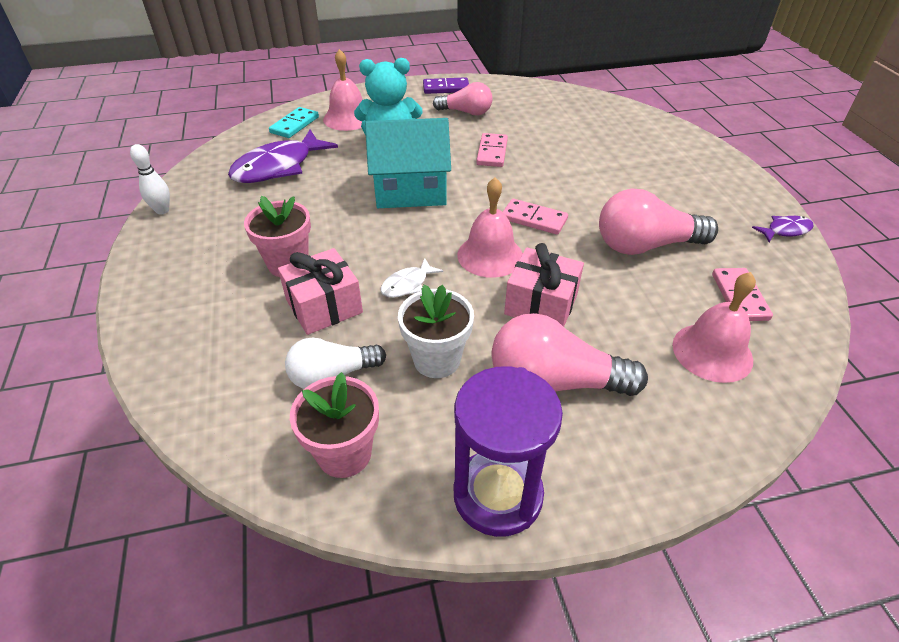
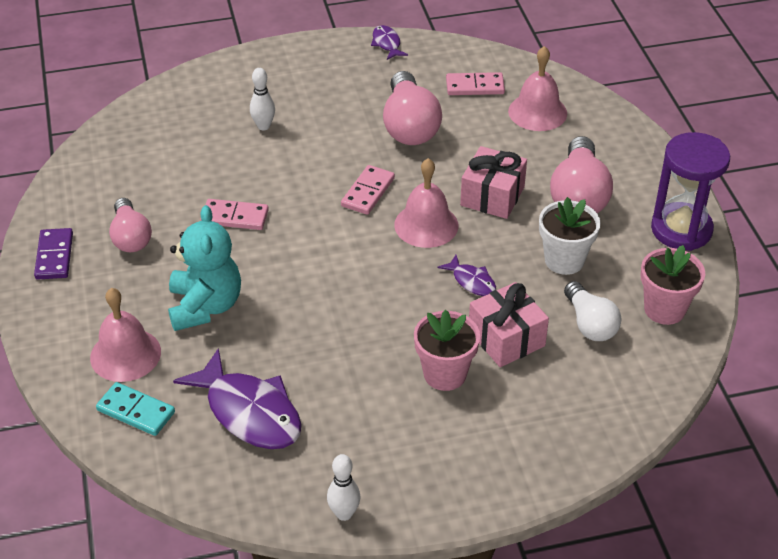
camera: 90 degrees left, 0 degrees up
(407, 284) = (471, 281): white fish -> purple fish
(410, 191) = (312, 284): turquoise house -> none
(466, 112) = (130, 237): pink light bulb -> pink light bulb turned 150 degrees clockwise
(614, 161) = (263, 126): none -> white bowling pin

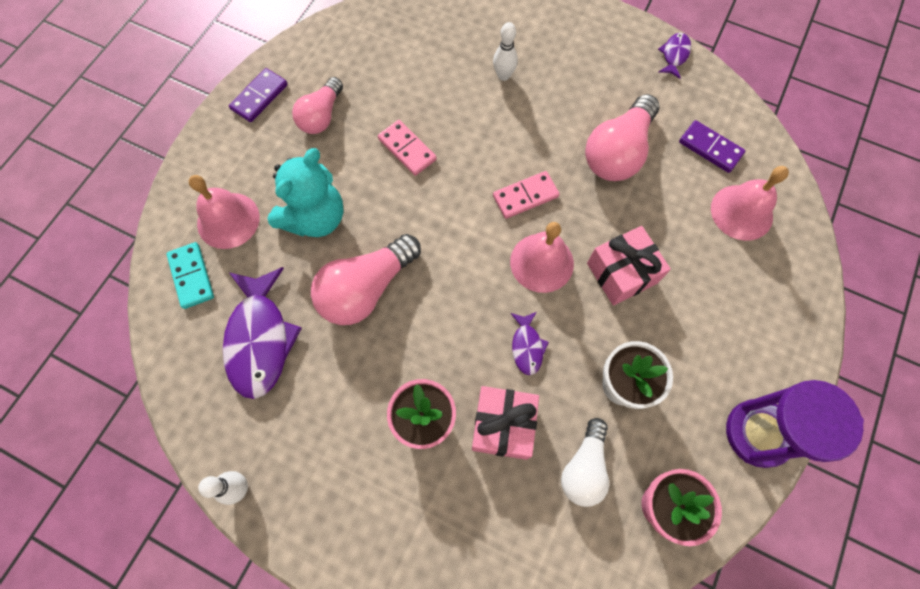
camera: 40 degrees right, 25 degrees up
(475, 86) = (710, 148): pink domino -> purple domino
(578, 195) = (697, 326): pink light bulb -> pink light bulb (366, 289)

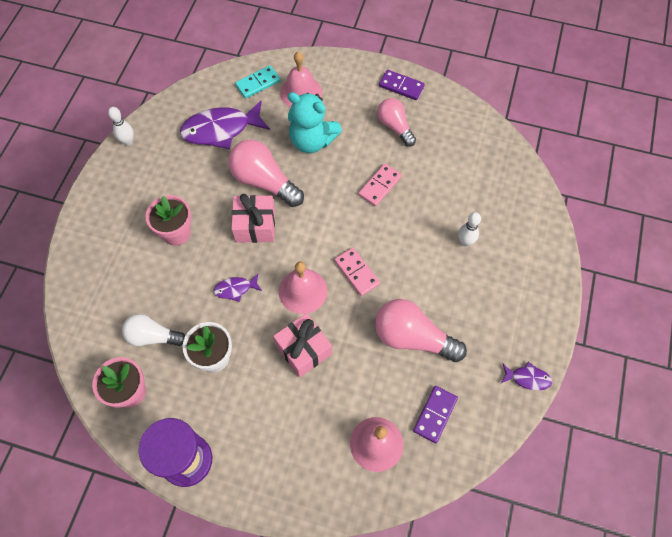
camera: 80 degrees right, 5 degrees down
(321, 116) = (395, 127): pink light bulb -> pink light bulb turned 45 degrees clockwise
(503, 425) = (177, 281): pink gift -> pink gift (255, 225)

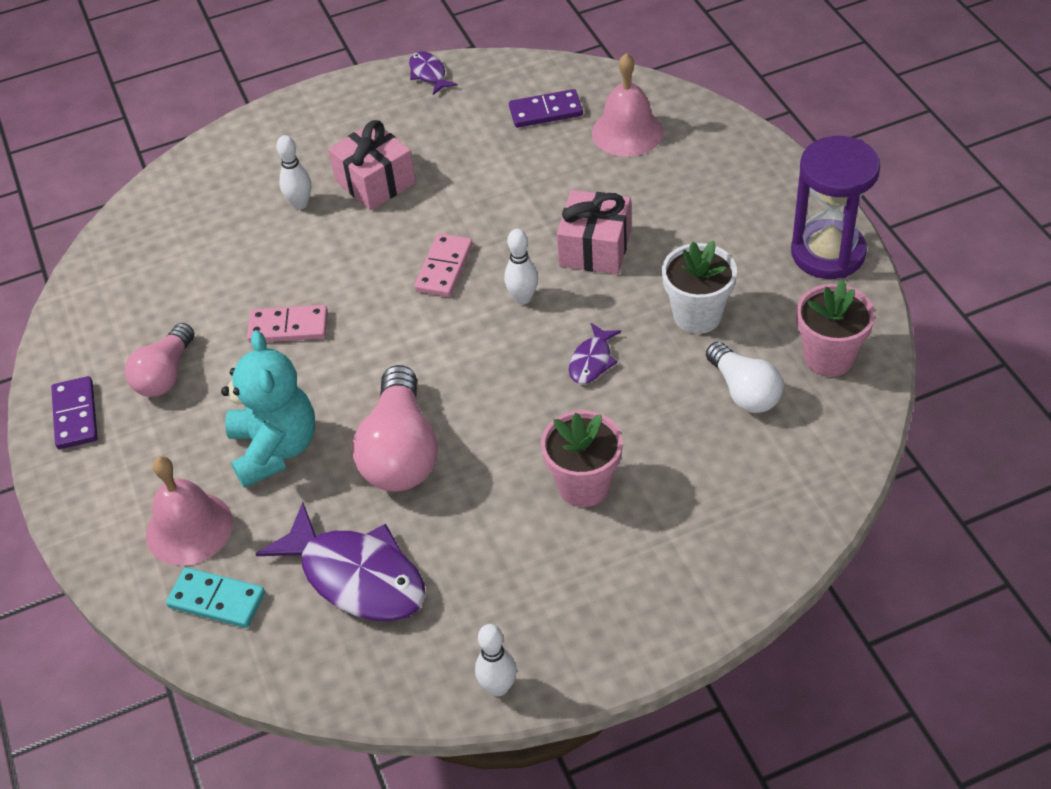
camera: 125 degrees left, 15 degrees down
(235, 289) = (592, 361): purple fish -> purple fish turned 75 degrees clockwise
(255, 225) = (481, 409): pink gift -> pink gift (375, 182)
(303, 291) = (523, 298): pink bell -> white bowling pin
(412, 337) = (477, 174): pink light bulb -> none

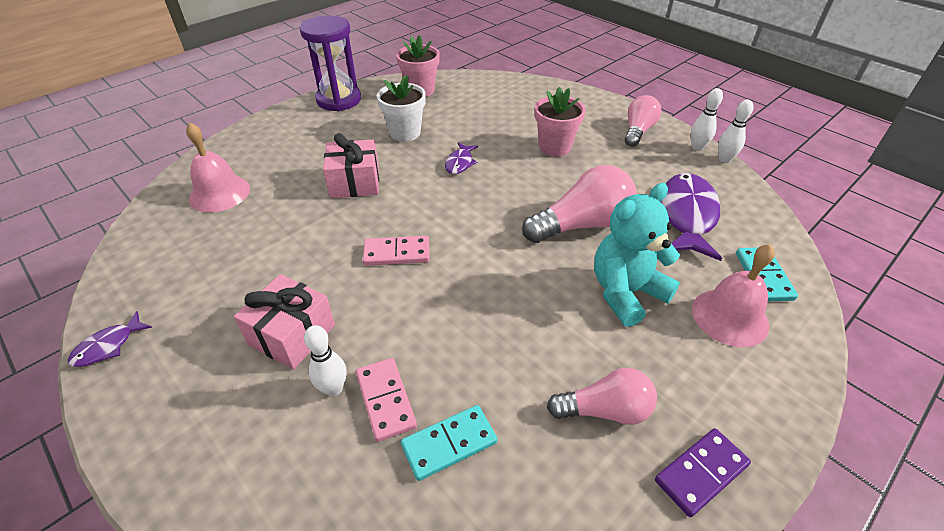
camera: 115 degrees left, 5 degrees down
(205, 265) = (449, 444): none -> turquoise domino
(288, 327) = (501, 333): pink domino -> pink domino (385, 400)
(523, 298) = (415, 204): white bowling pin -> white bowling pin (724, 159)
(546, 112) = (187, 243): purple domino -> none
(582, 623) = (638, 131): none -> pink light bulb
(592, 361) = (460, 163): purple fish -> purple fish turned 105 degrees clockwise
(744, 391) = (456, 110): white light bulb -> none

